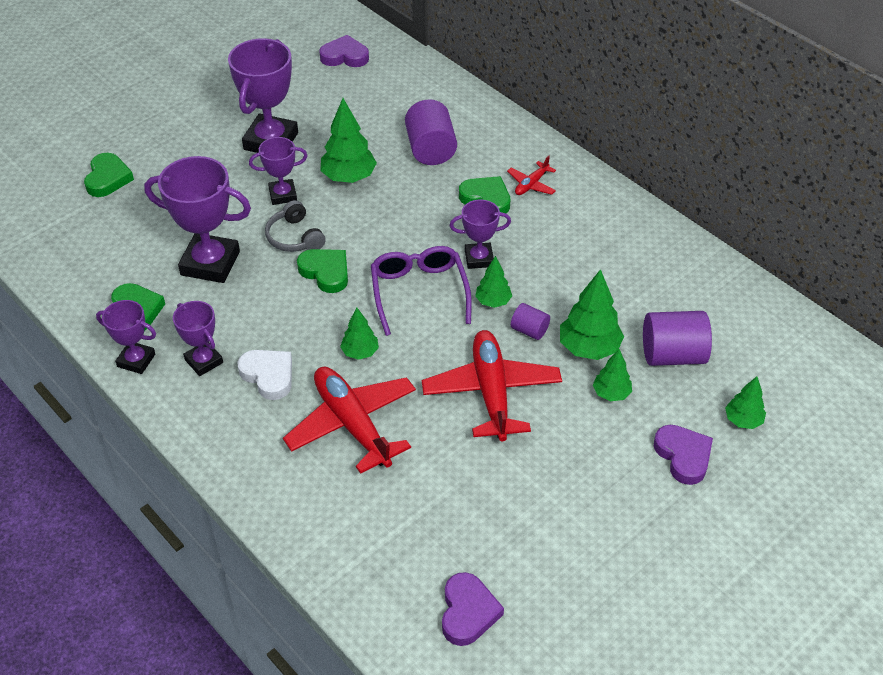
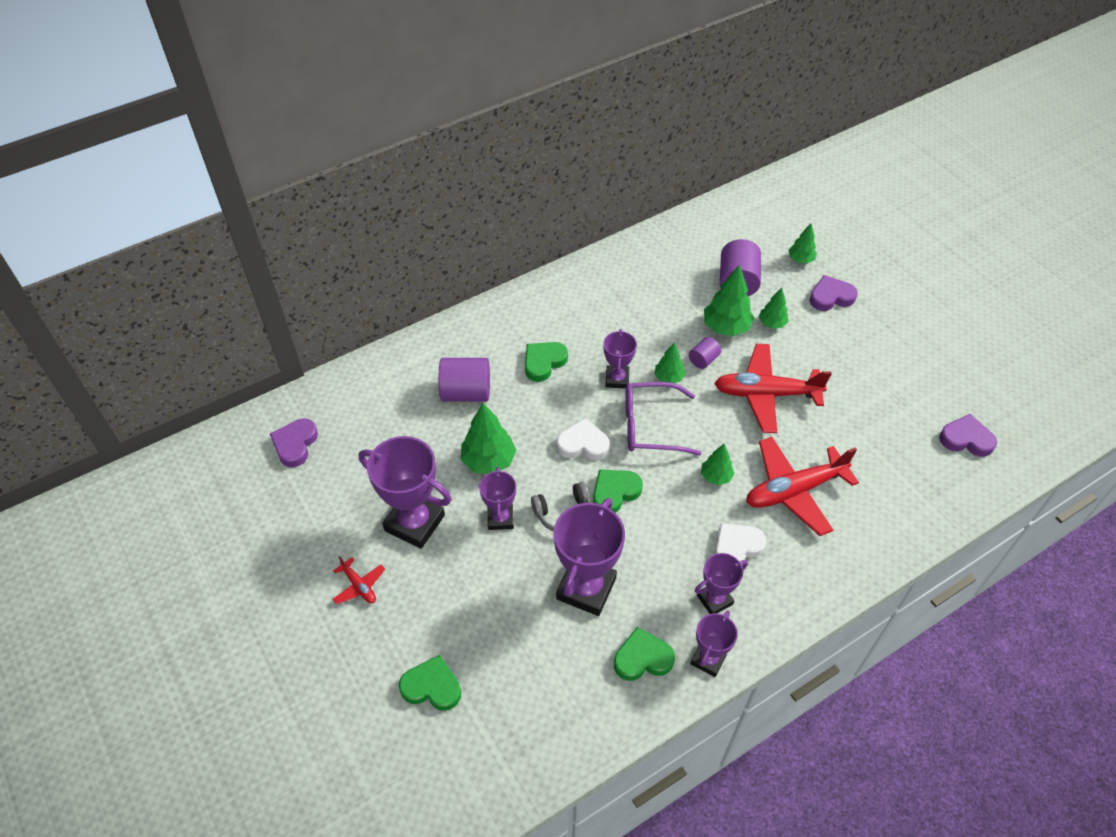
camera: 80 degrees left, 5 degrees up
(383, 241) = (583, 444): none -> white heart
(531, 184) = (532, 329): red plane -> red plane (359, 586)

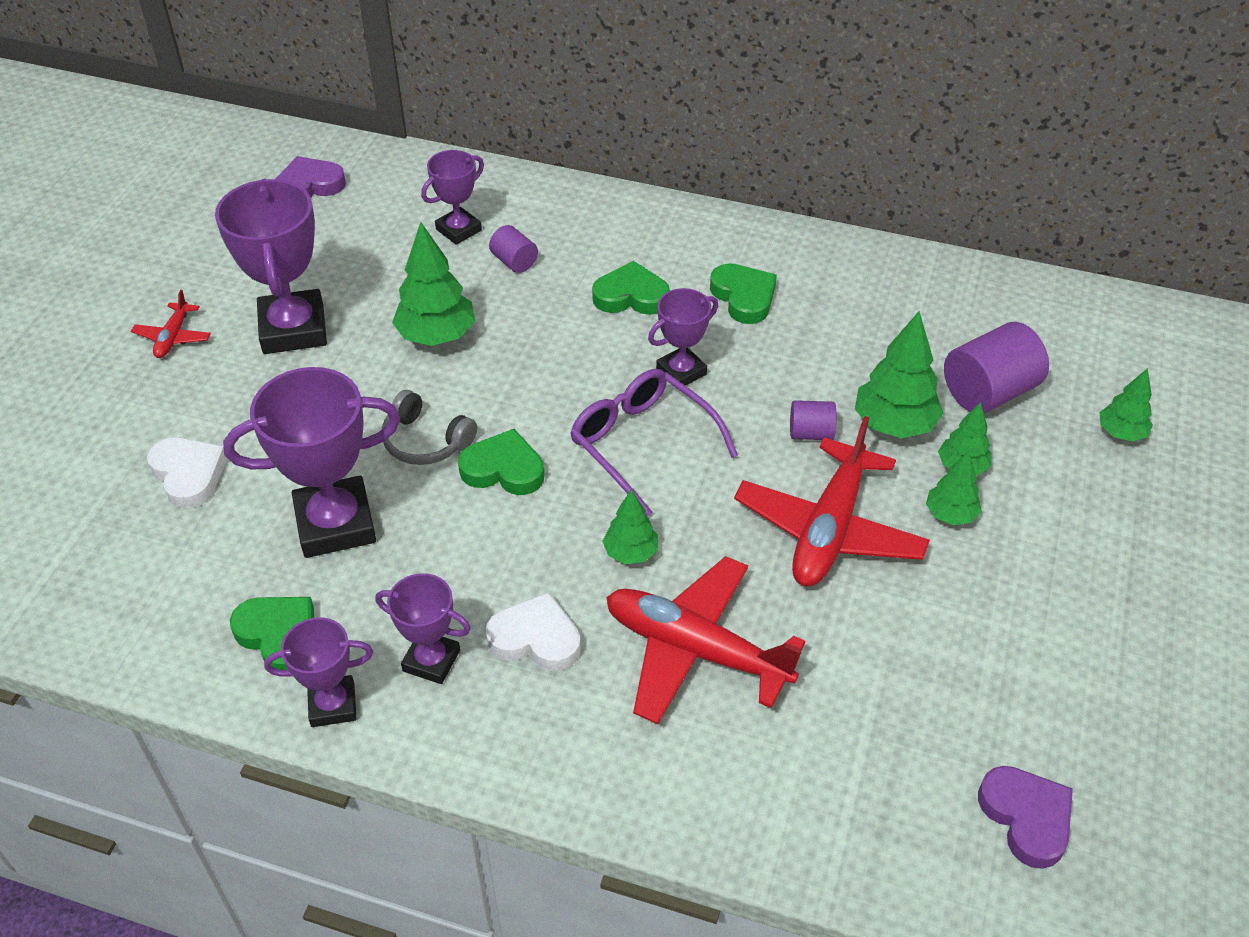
camera: 50 degrees right, 5 degrees down
(432, 687) = (90, 469): green heart -> green heart (744, 297)
(466, 392) = (514, 262): purple cylinder -> purple cylinder, size x0.54
(500, 518) = (365, 392): purple trophy -> purple trophy (458, 230)
(583, 444) = (546, 399): white heart -> white heart (188, 475)
(668, 377) = (740, 417): green tree -> green tree (950, 515)
(766, 394) = (829, 529): red plane -> red plane turned 120 degrees counterclockwise
(831, 297) = (1096, 503): purple heart -> none

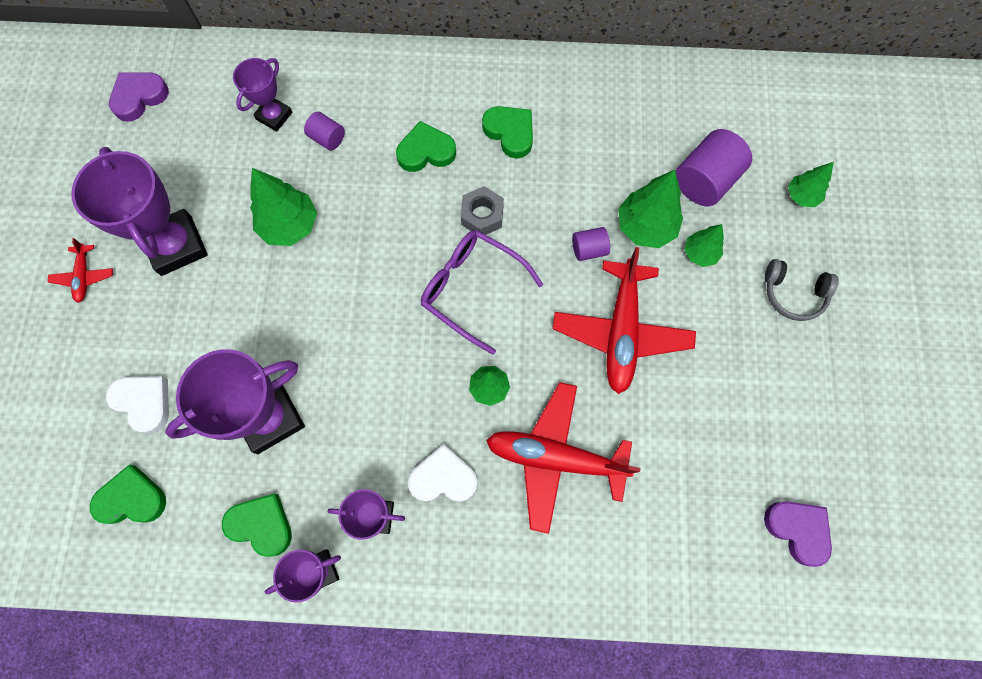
camera: 15 degrees left, 25 degrees up
(425, 441) = (312, 327): grey headphones -> grey headphones (793, 294)
(503, 469) = (377, 337): green heart -> green heart (132, 499)
(681, 371) = (482, 215): purple trophy -> grey nut
(950, 515) = (700, 298): green tree -> none

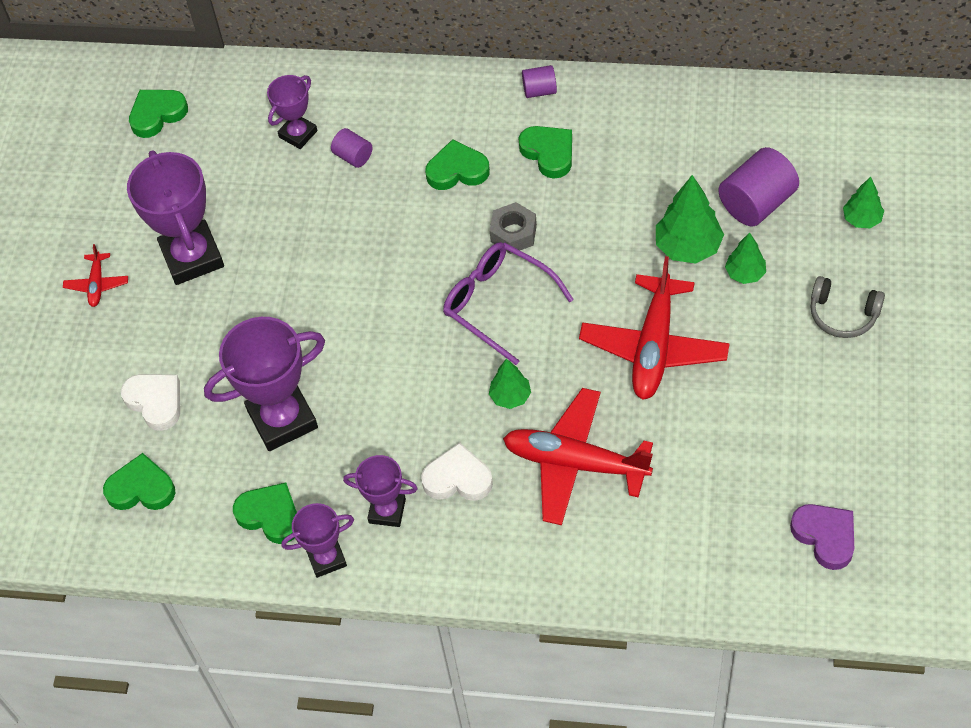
camera: 10 degrees right, 15 degrees down
(139, 97) = (157, 114): purple heart -> green heart
(289, 225) = (310, 240): green tree -> none
(589, 249) = (625, 268): purple cylinder -> purple cylinder (539, 90)

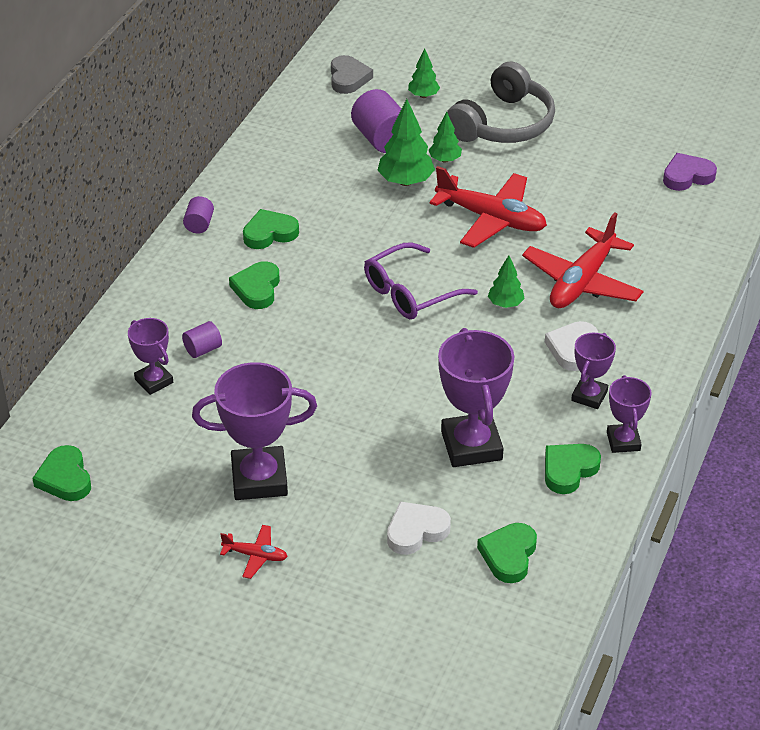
camera: 80 degrees left, 15 degrees down
(513, 233) = (342, 269): grey nut -> none
(843, 314) = (503, 124): grey headphones -> grey headphones, size x1.88
(860, 138) = (348, 78): none -> grey heart

